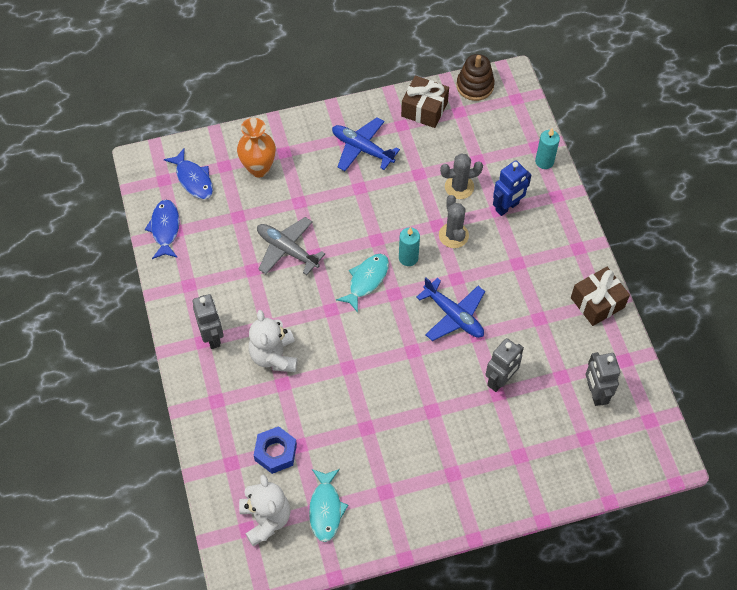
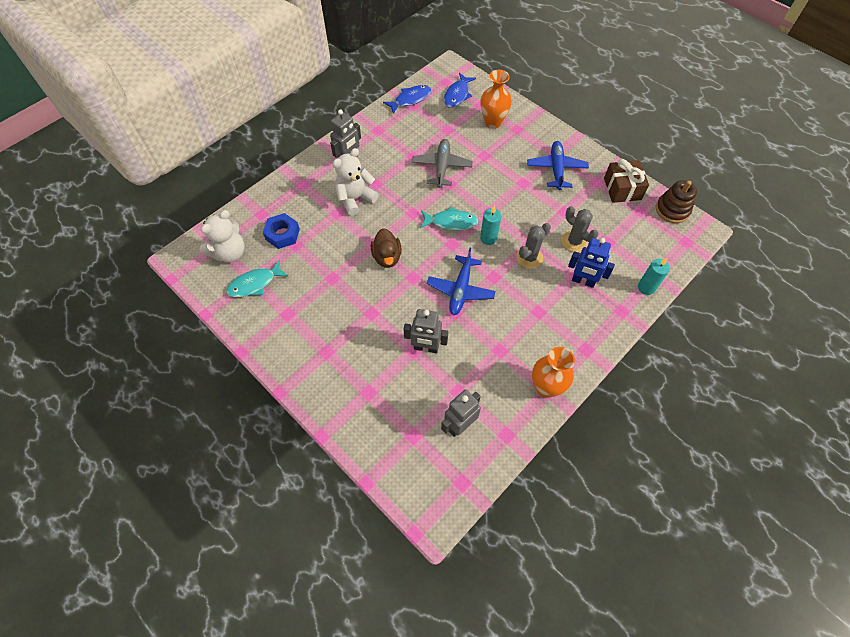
camera: 60 degrees right, 0 degrees up
(372, 362) = (387, 257): none -> brown duck
(597, 302) = (546, 387): brown gift -> orange vase

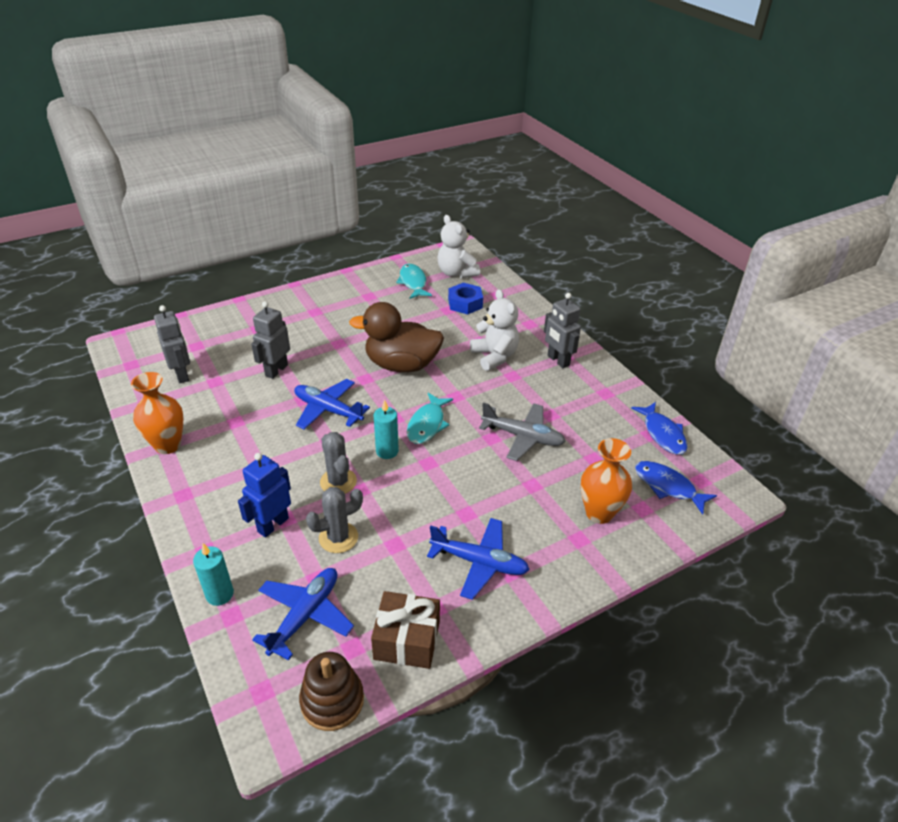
camera: 105 degrees right, 20 degrees down
(387, 257) = (401, 365): brown duck -> brown duck, size x1.69
(634, 239) = (305, 615): none -> blue plane

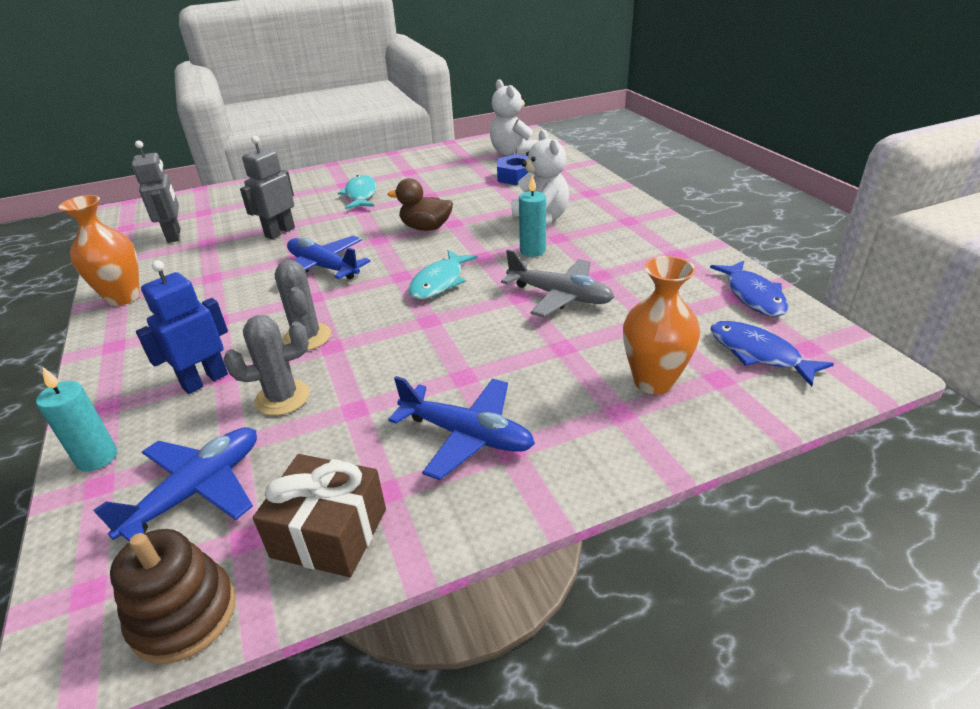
camera: 10 degrees right, 5 degrees down
(387, 451) = (380, 307): turquoise candle -> turquoise candle (532, 251)
(401, 365) = (426, 228): brown duck -> brown duck, size x0.59
(413, 282) = (462, 161): turquoise fish -> turquoise fish (361, 195)
(558, 360) = (619, 224): grey robot -> none

